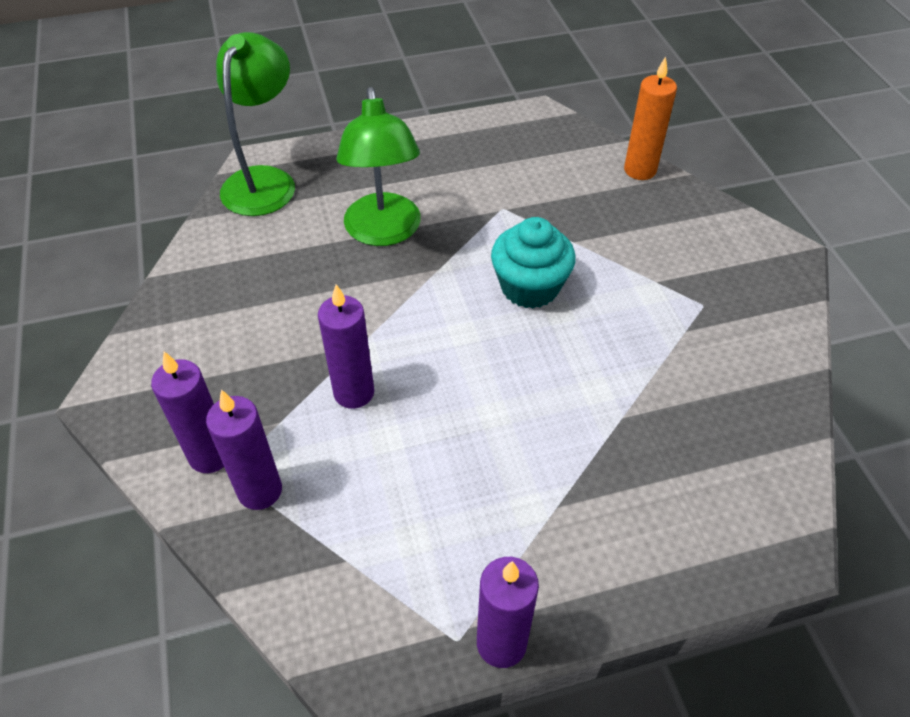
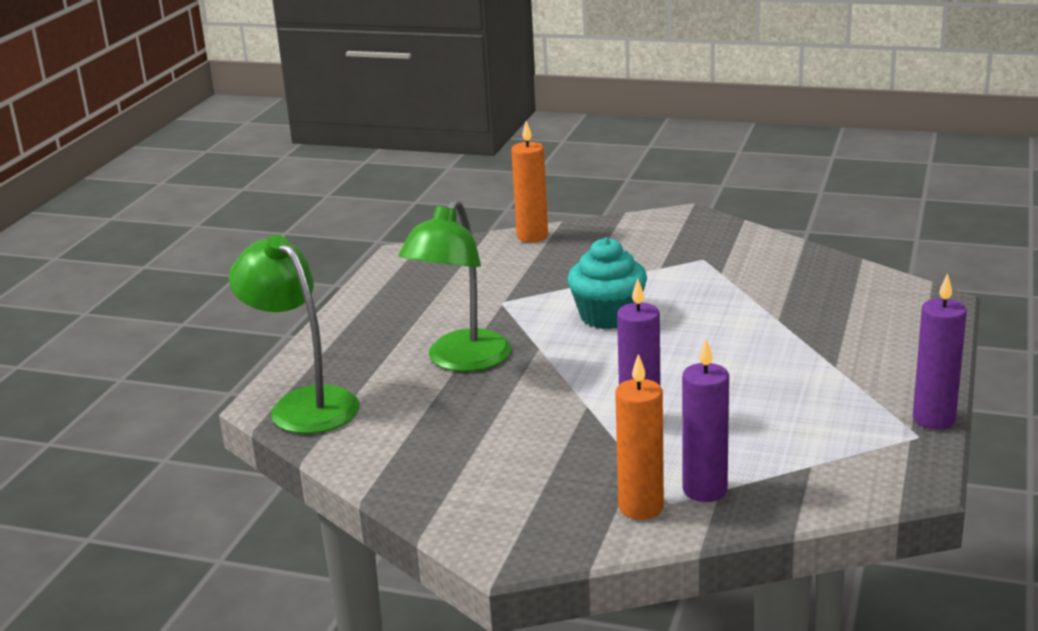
camera: 55 degrees left, 25 degrees down
(210, 455) = (641, 507): purple candle -> orange candle
(384, 232) = (461, 361): green lamp -> green lamp turned 90 degrees clockwise

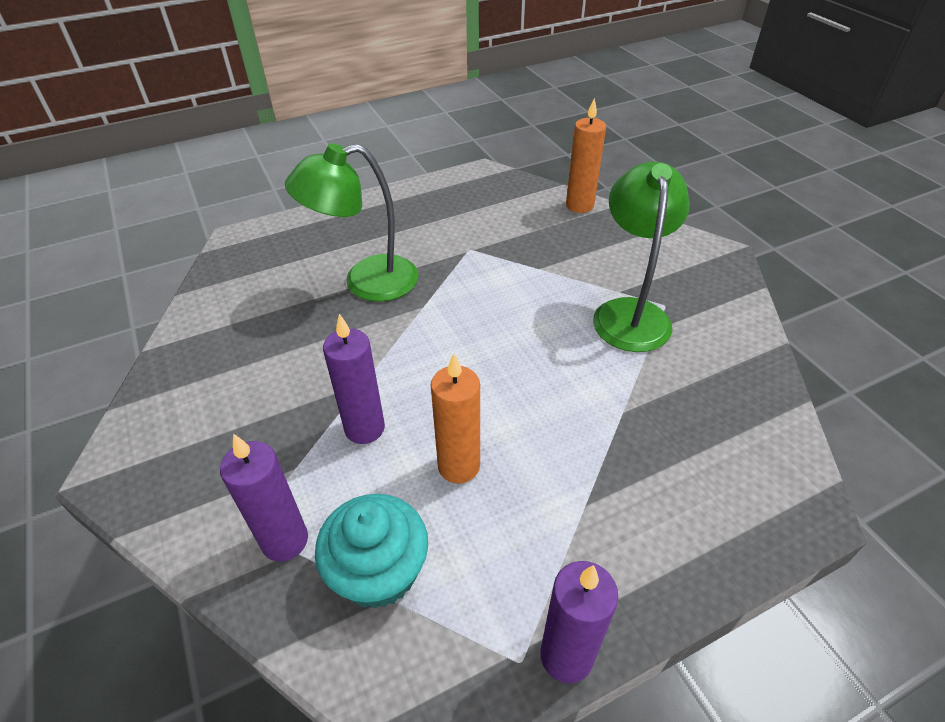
camera: 45 degrees right, 20 degrees up
(304, 404) = (246, 253): green lamp -> green lamp (630, 313)
(608, 316) = (509, 311): turquoise cupcake -> turquoise cupcake (379, 571)
(641, 507) = (227, 513): orange candle -> orange candle (459, 466)

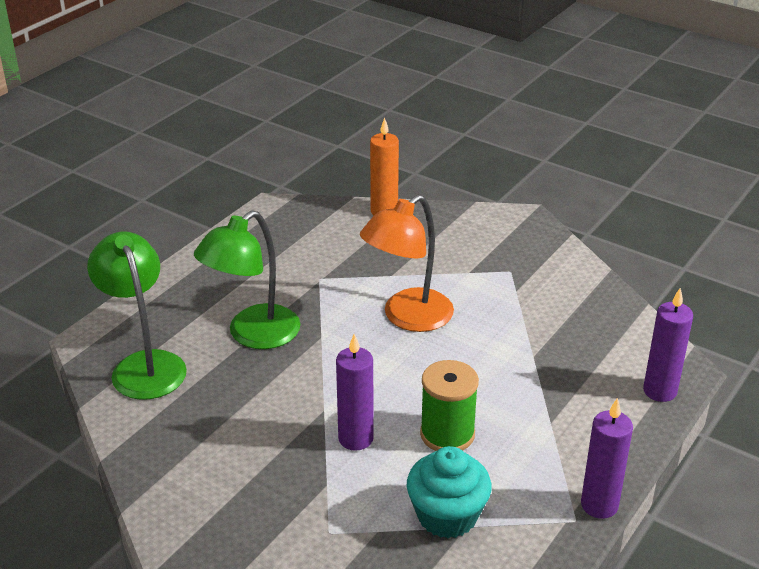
camera: 30 degrees left, 10 degrees down
(285, 541) = (364, 528): purple candle -> purple candle (660, 391)
(459, 466) = (447, 434): orange candle -> green spool
(520, 317) = (407, 317): none -> orange lamp
(630, 313) = (488, 285): green lamp -> green lamp (144, 365)

